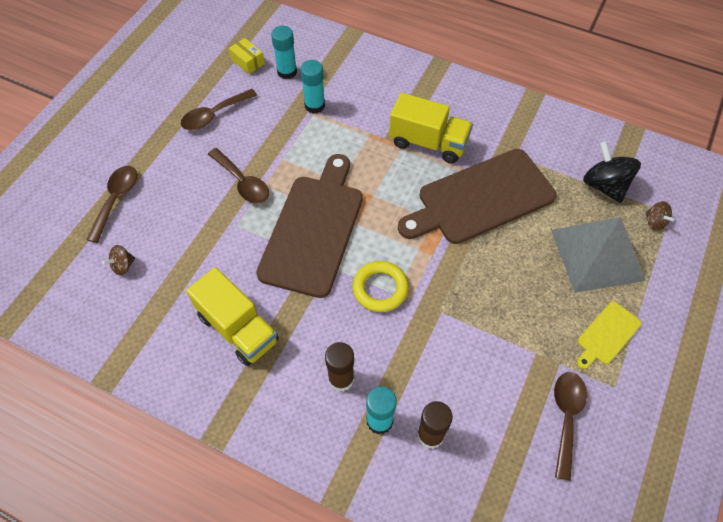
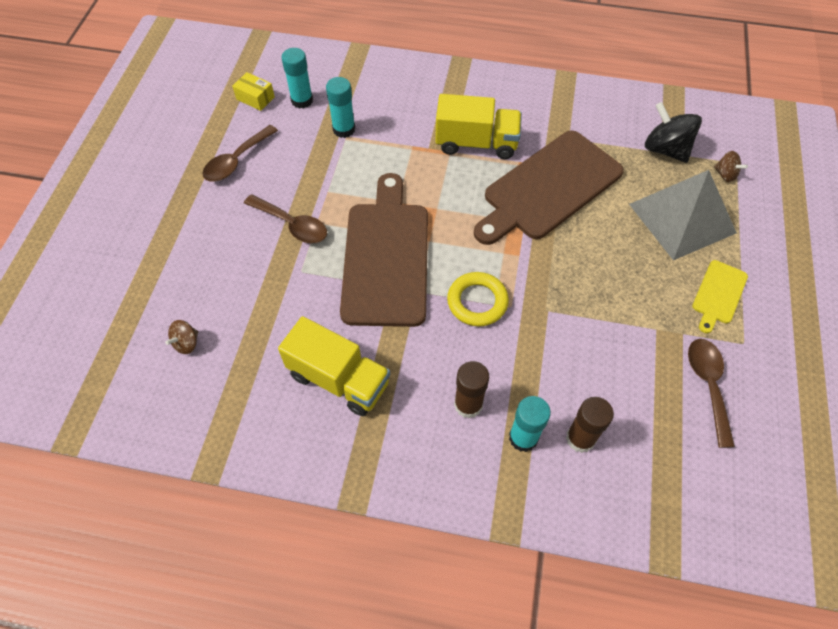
camera: 15 degrees left, 0 degrees up
(116, 200) = (155, 274): brown spoon -> none

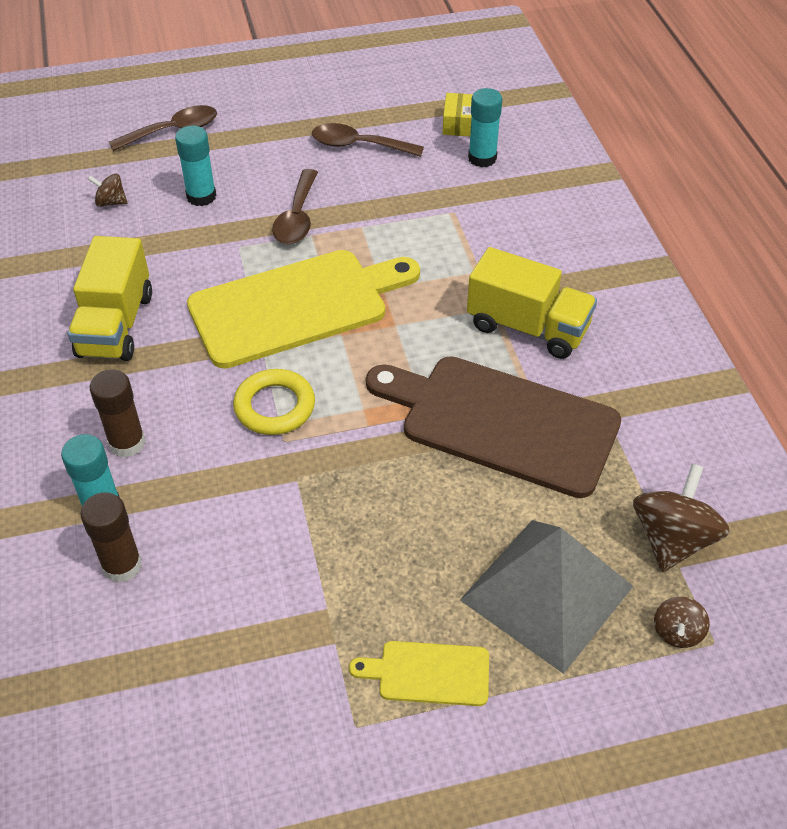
camera: 65 degrees right, 10 degrees down
(344, 129) = (463, 206): turquoise glue stick -> turquoise glue stick (201, 196)
(386, 257) = (296, 306): brown cutting board -> yellow cutting board
(476, 143) = (528, 327): yellow truck -> yellow truck turned 45 degrees counterclockwise
(665, 149) = (672, 539): black spinning top -> brown spinning top
(708, 386) = (260, 694): brown spoon -> brown spoon (172, 131)

